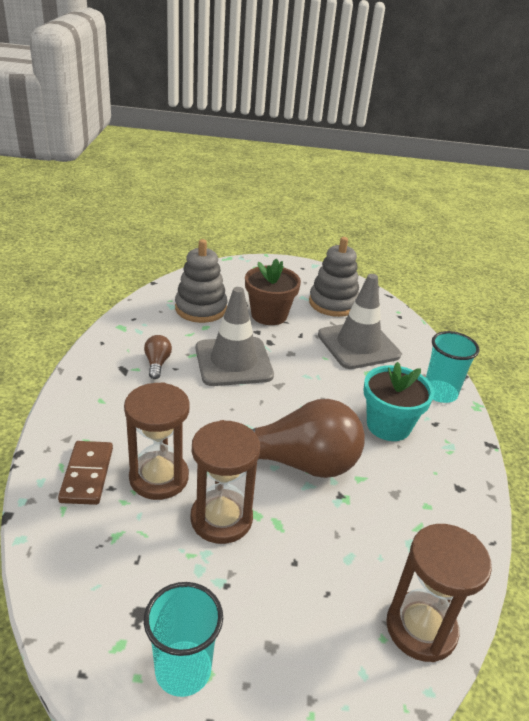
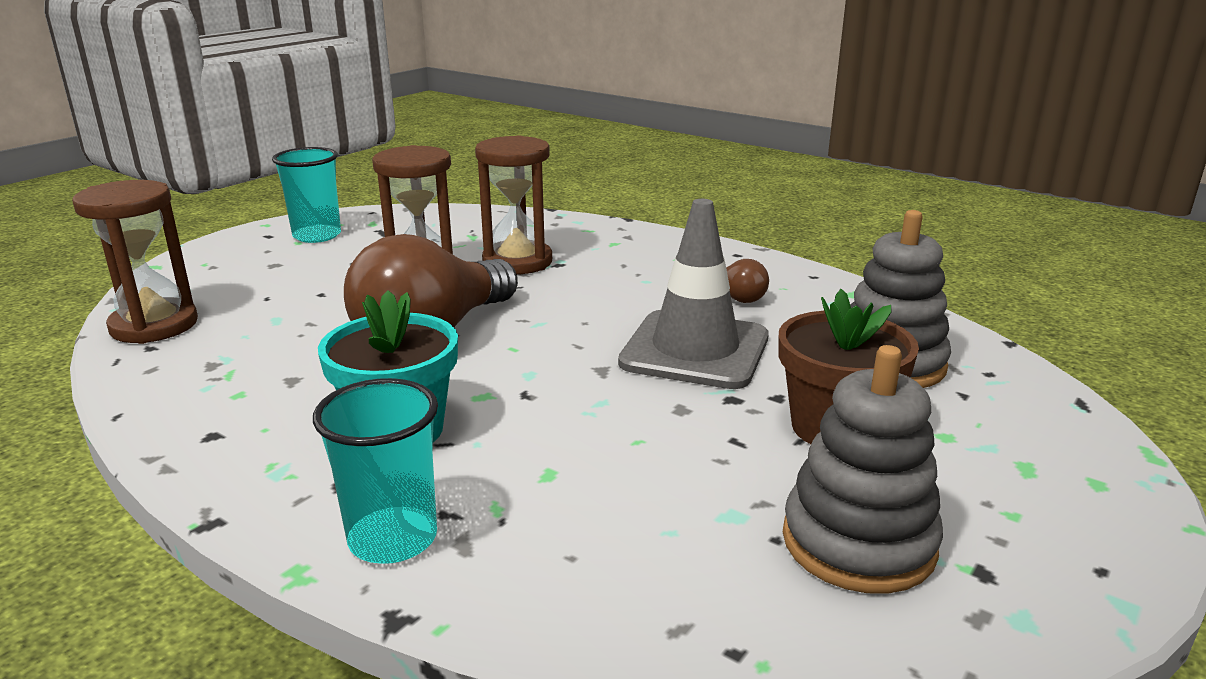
camera: 125 degrees right, 10 degrees down
(87, 475) = (563, 236): brown domino -> none
(358, 345) = (647, 502): grey traffic cone -> none

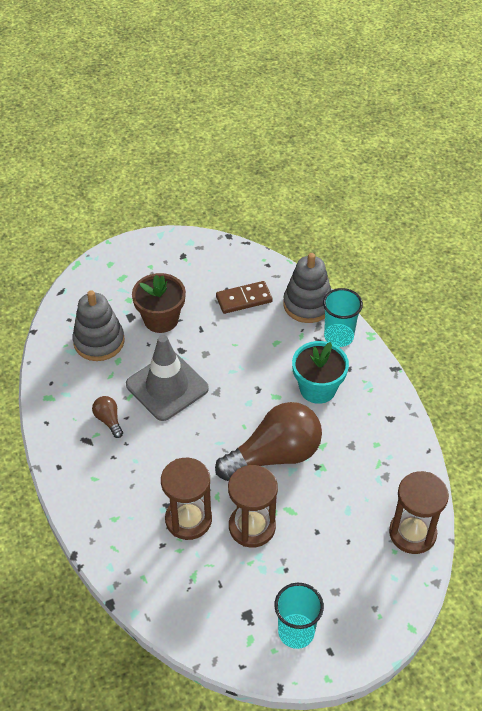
camera: 150 degrees left, 25 degrees up
(707, 530) = (244, 299): none -> brown domino
(858, 543) = (205, 277): grey stacking toy -> grey stacking toy (307, 304)

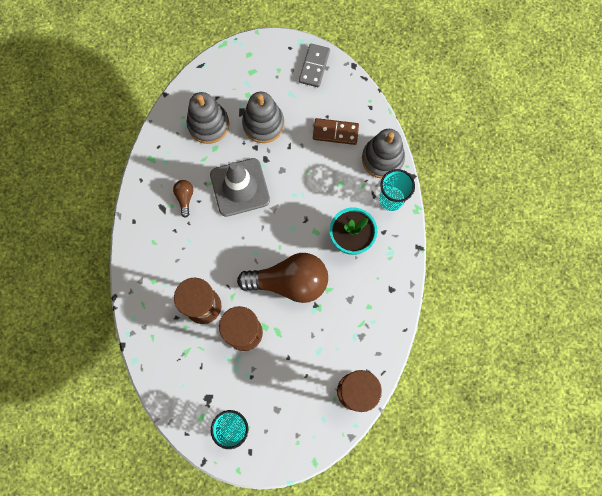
camera: 25 degrees right, 25 degrees up
(161, 319) = (263, 124): brown flower pot -> grey stacking toy
(187, 250) = (314, 66): none -> grey domino

